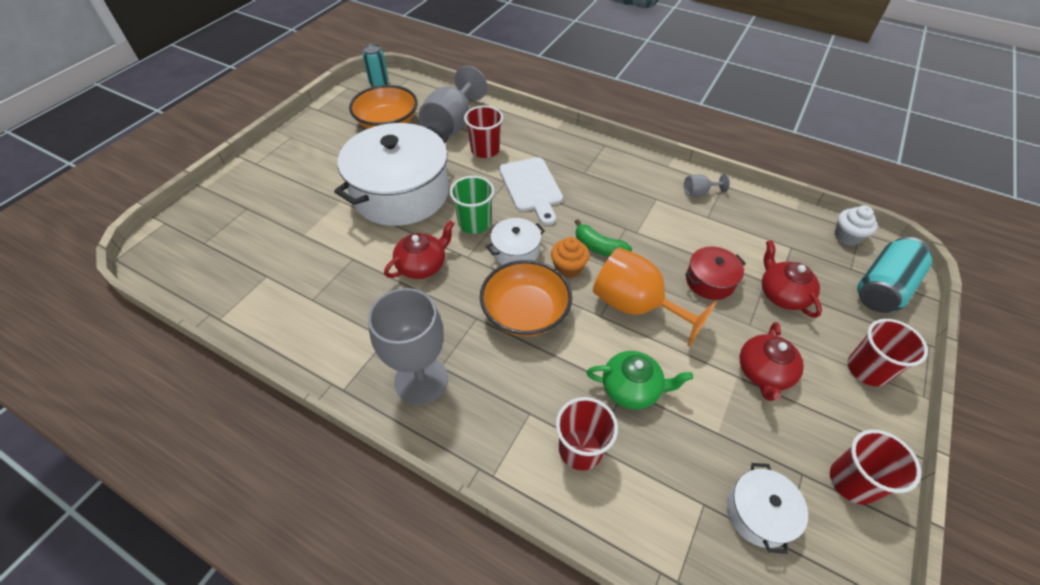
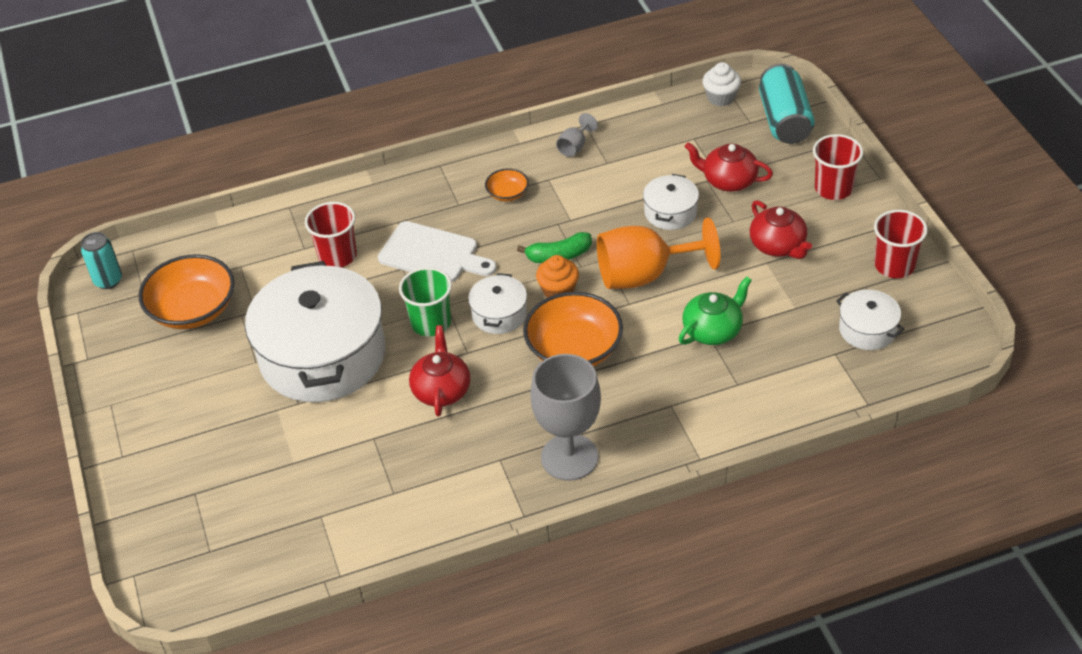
camera: 45 degrees left, 5 degrees down
(452, 124) = (263, 258): grey goblet -> none
(580, 449) = (730, 393): red cup -> none
(620, 188) = (507, 193): none -> orange bowl
(710, 281) = (670, 212): red pot -> white pot

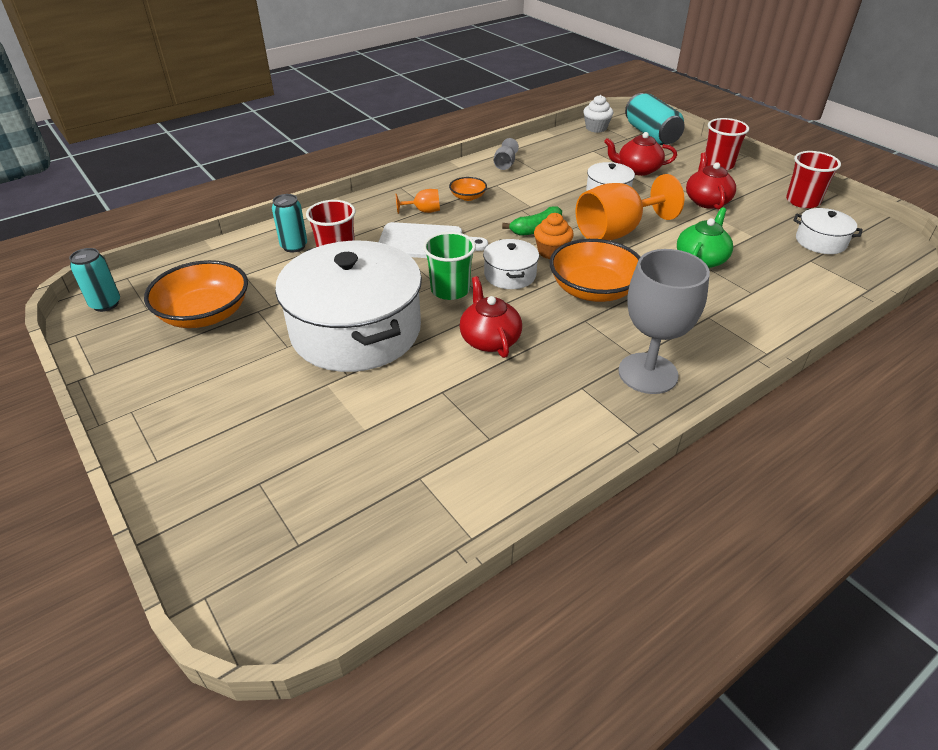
camera: 20 degrees left, 5 degrees down
(299, 236) = (294, 246): none -> turquoise can
(449, 207) = (423, 211): none -> orange goblet
(778, 245) = (706, 201): red teapot -> red teapot turned 135 degrees counterclockwise

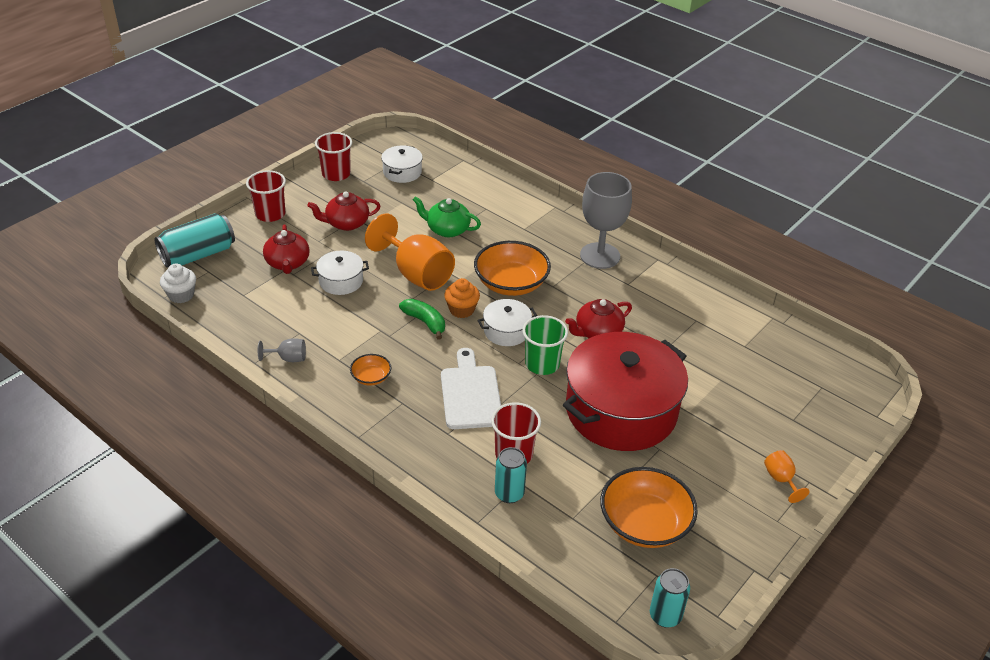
camera: 105 degrees left, 0 degrees up
(356, 331) = (621, 411): white pot -> red pot
(423, 211) = (409, 406): orange goblet -> orange goblet (781, 480)

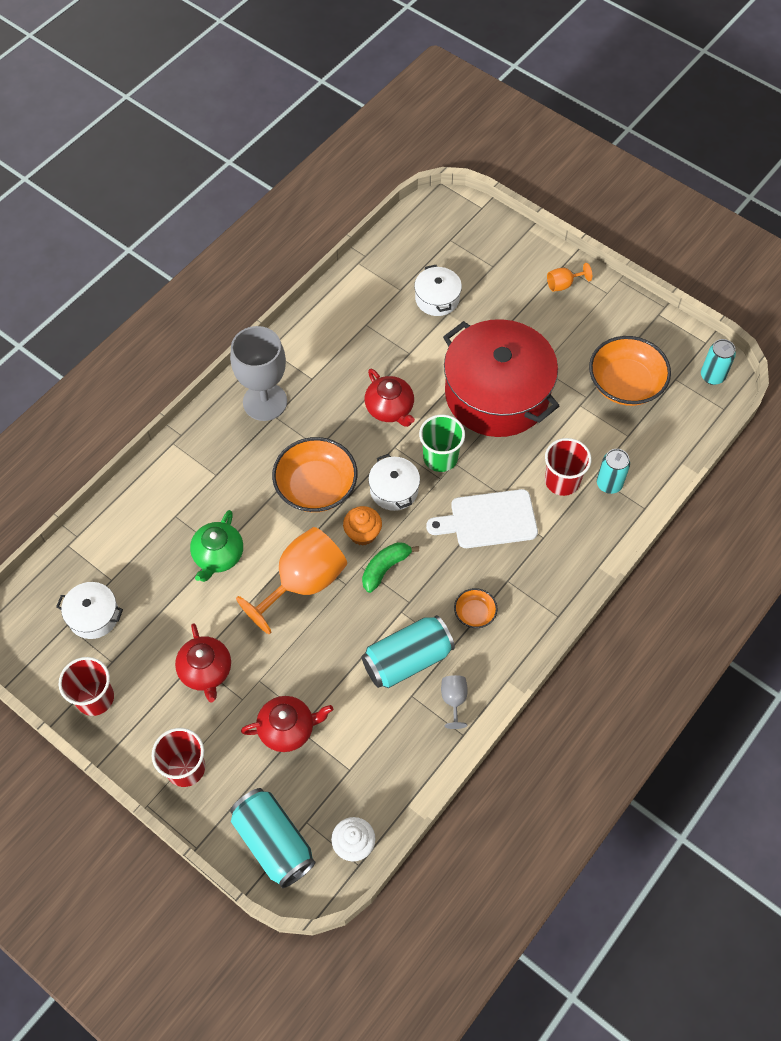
camera: 90 degrees left, 20 degrees up
(333, 332) = (407, 660): none -> turquoise can
(341, 281) = (319, 663): white pot -> white pot (437, 298)

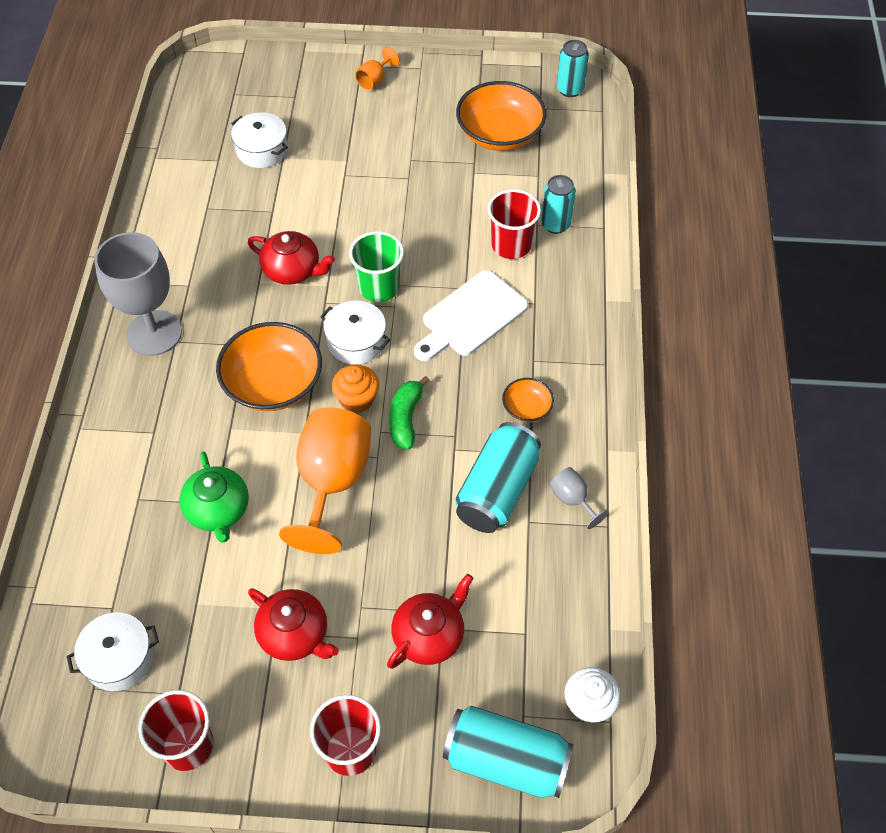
camera: 35 degrees left, 5 degrees down
(497, 394) = (388, 203): red pot -> none

